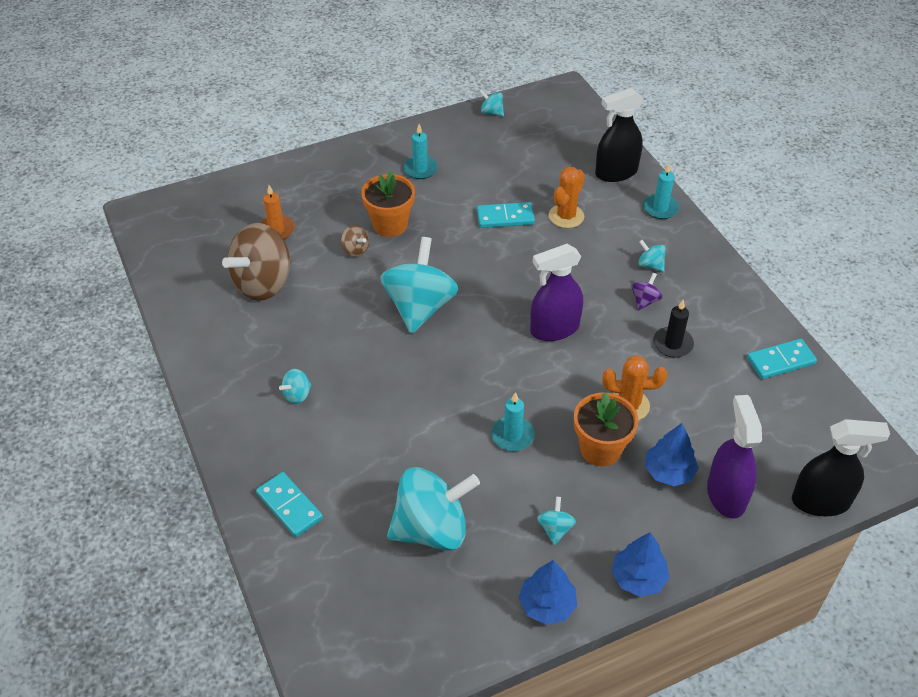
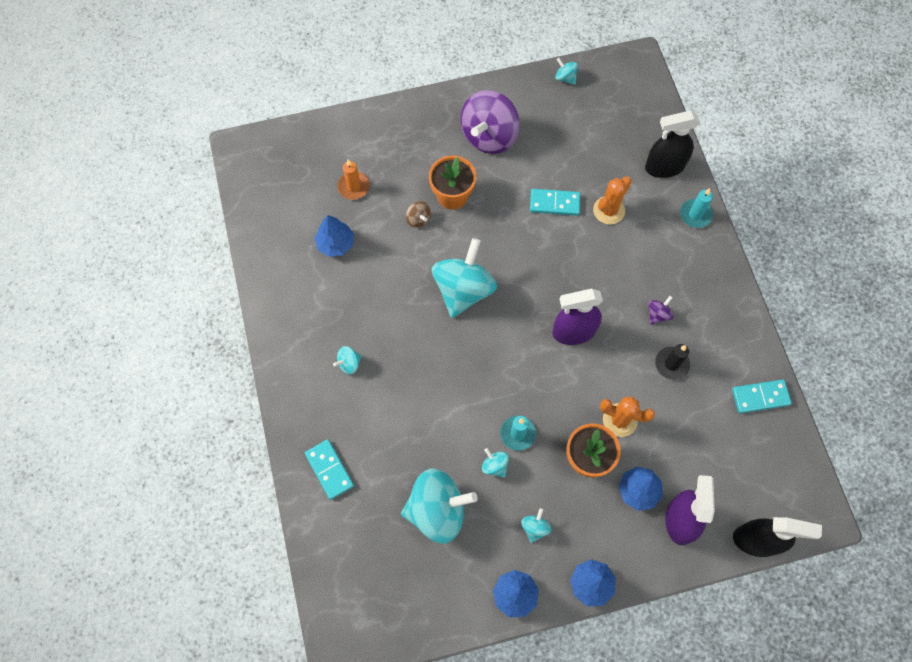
camera: 10 degrees right, 20 degrees up
(263, 283) = (335, 243): brown spinning top -> blue tree
(420, 169) = (489, 136): turquoise candle -> purple spinning top
(650, 265) = (671, 277): turquoise spinning top -> turquoise spinning top (495, 466)

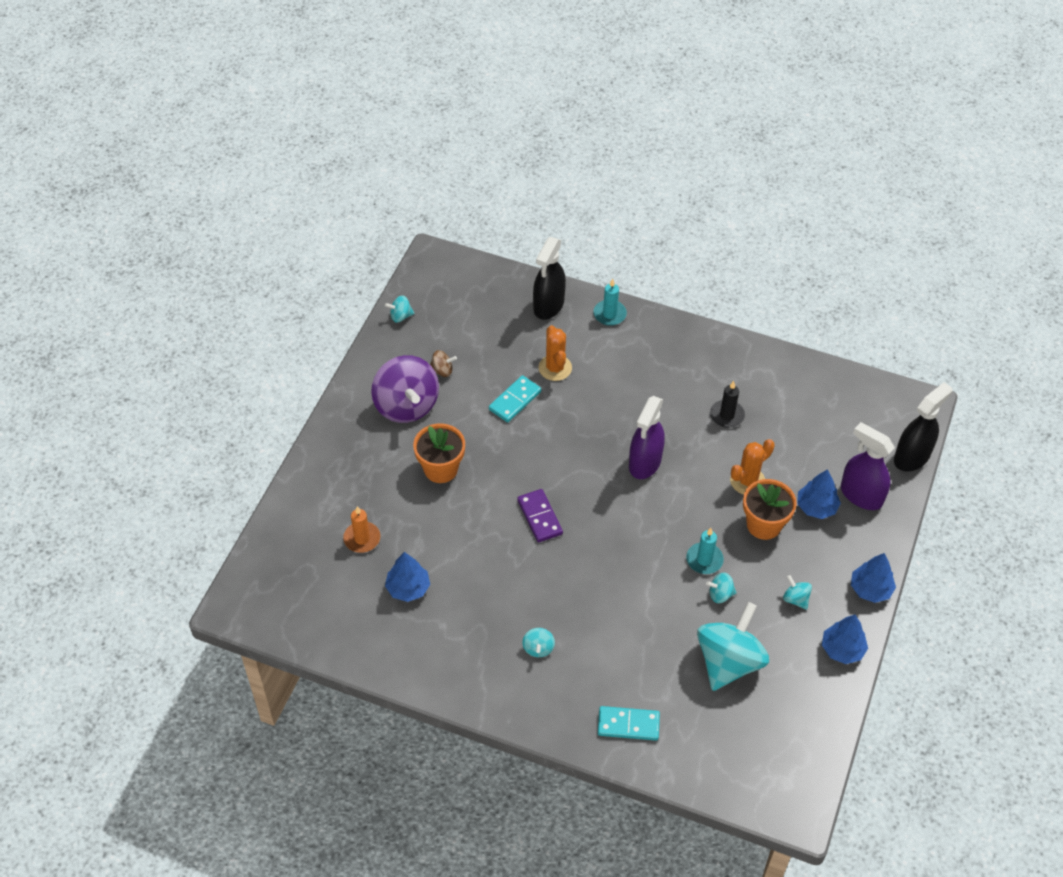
camera: 55 degrees left, 15 degrees down
(418, 219) = (441, 508): brown spinning top -> brown spinning top (442, 371)
(463, 290) = (540, 517): turquoise spinning top -> purple domino
(658, 314) = (676, 396): purple spinning top -> none
(760, 397) = (799, 377): turquoise domino -> none

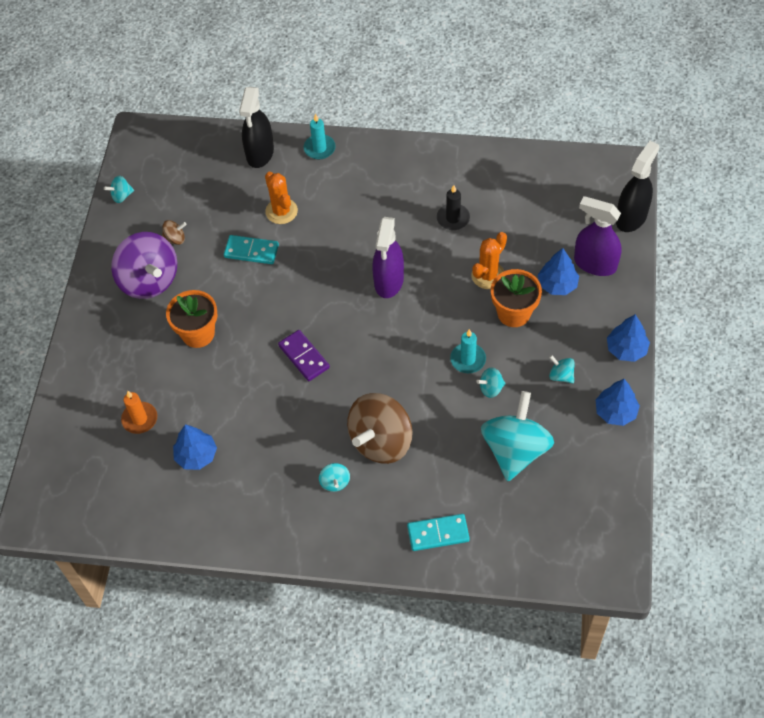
camera: 10 degrees left, 5 degrees up
(515, 400) = (251, 251): turquoise domino -> turquoise domino turned 75 degrees clockwise
(595, 619) = (381, 441): none -> brown spinning top

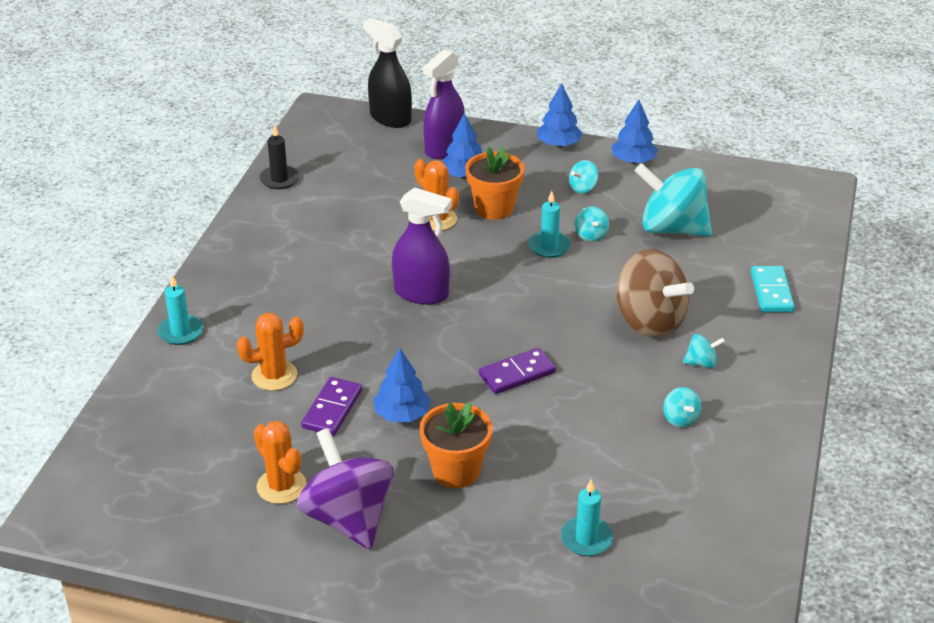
camera: 85 degrees left, 20 degrees down
(121, 196) = (172, 544): turquoise spinning top -> turquoise spinning top (680, 419)
(140, 419) = (586, 539): orange candle -> turquoise candle
(149, 280) = (348, 518): purple spinning top -> purple spinning top turned 90 degrees counterclockwise
(175, 239) = (281, 486): brown spinning top -> orange cactus
(196, 456) = (652, 483): blue tree -> blue tree (402, 415)
(251, 251) = (332, 409): turquoise domino -> purple domino
(260, 153) = (161, 389): black spray bottle -> none
(453, 218) = (344, 235): black candle -> black candle (279, 179)

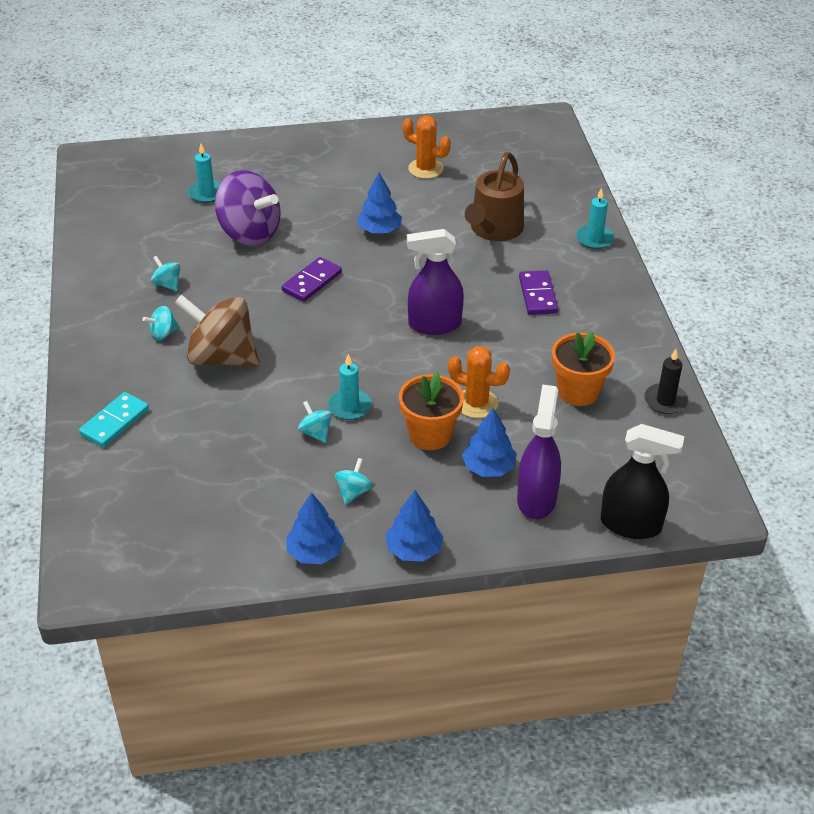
camera: 155 degrees right, 5 degrees up
(274, 375) = (494, 229): orange cactus -> brown watering can
(332, 409) = (432, 220): purple domino -> purple domino (538, 295)
(348, 518) = (368, 164): purple spinning top -> purple spinning top (249, 233)
(456, 471) = (316, 207): orange flower pot -> orange flower pot (578, 391)
(671, 228) = (236, 467): turquoise spinning top -> none
(771, 292) = (114, 422): turquoise domino -> turquoise domino turned 60 degrees clockwise

